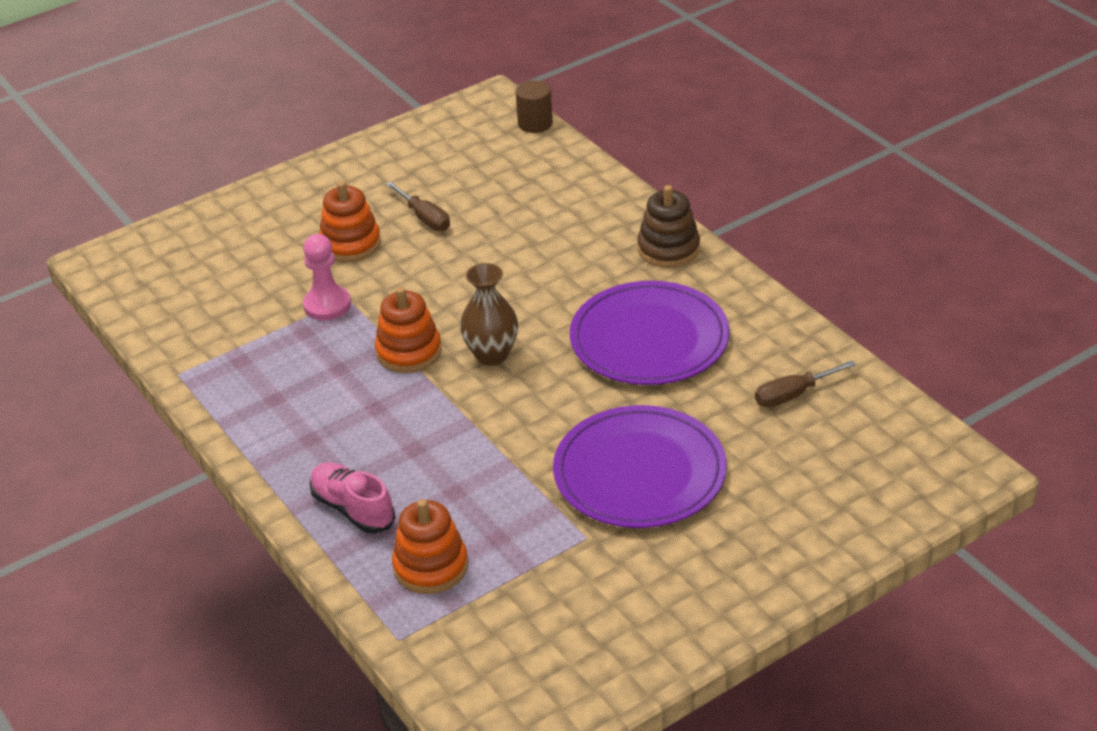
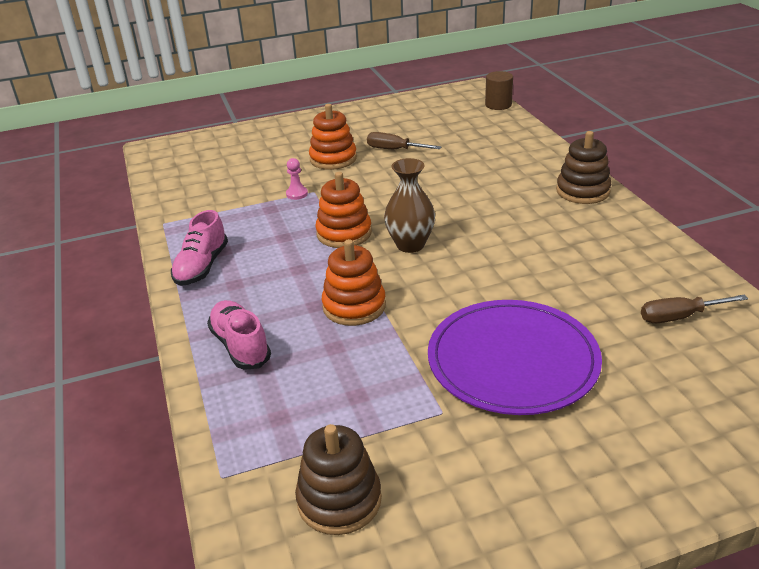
camera: 15 degrees right, 5 degrees down
(259, 424) = (202, 266): none -> pink shoe
(327, 305) = (297, 194): pink pawn -> pink pawn, size x0.57
(424, 218) = (394, 150): brown screwdriver -> brown screwdriver turned 135 degrees clockwise
(431, 566) = (284, 411): orange stacking toy -> orange stacking toy (354, 306)
(518, 635) = (339, 500): none -> brown stacking toy
(649, 339) = (550, 252): purple plate -> none

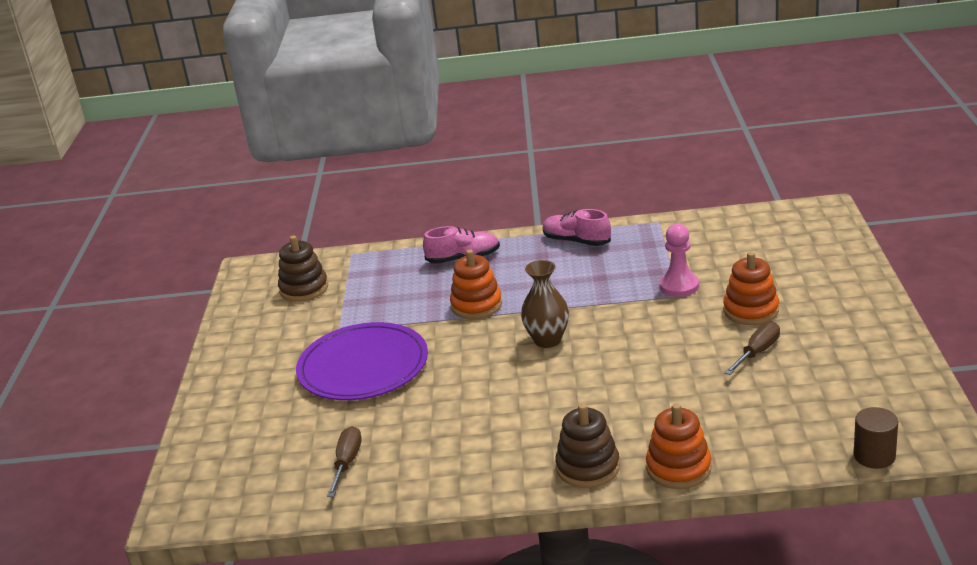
camera: 110 degrees right, 5 degrees down
(297, 194) = (679, 286): pink pawn -> pink pawn, size x1.74
(344, 233) = (589, 307): orange stacking toy -> orange stacking toy (678, 468)

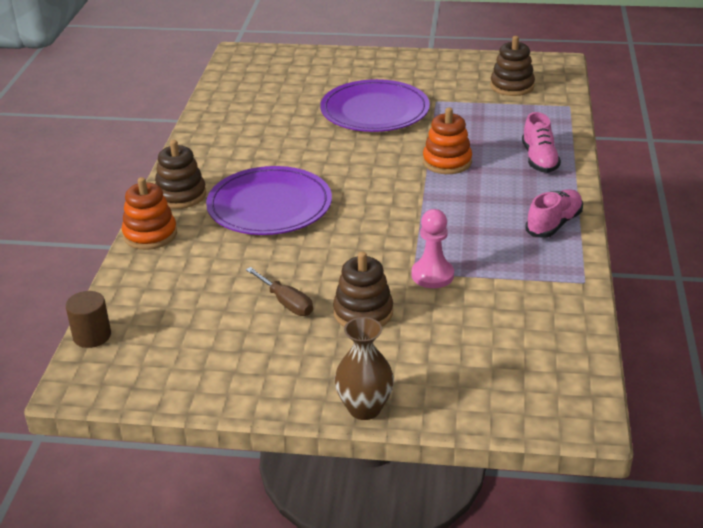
camera: 95 degrees right, 5 degrees up
(347, 463) = (254, 104): brown screwdriver -> none
(547, 340) = (369, 192): brown vase -> brown vase (364, 408)
(591, 397) = (269, 205): none -> purple plate
(751, 310) = (363, 313): orange stacking toy -> brown stacking toy

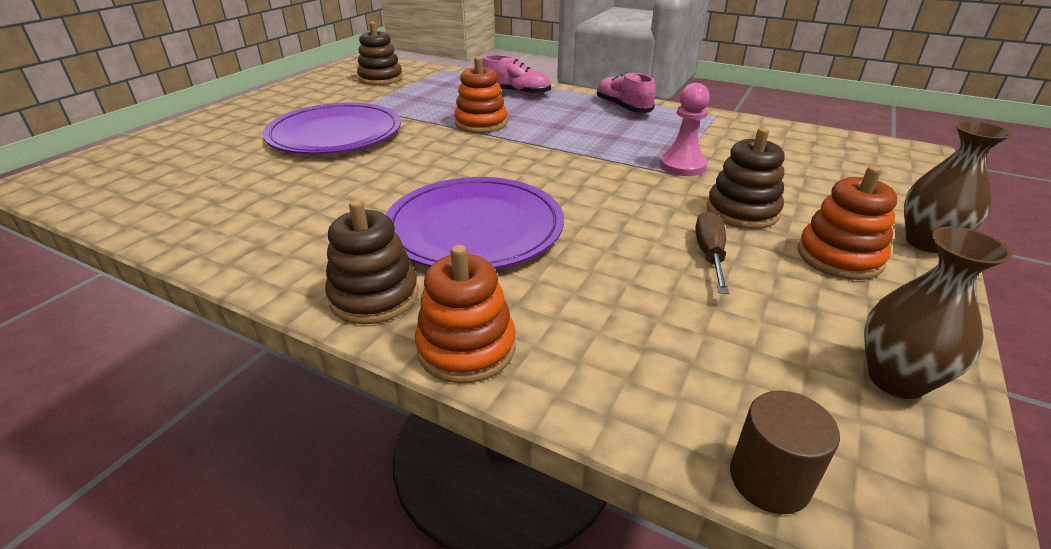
camera: 70 degrees left, 0 degrees up
(180, 379) = (896, 379): none -> brown vase
(286, 303) = (710, 255): brown screwdriver -> brown screwdriver turned 60 degrees counterclockwise
(315, 361) = (839, 257): none -> orange stacking toy

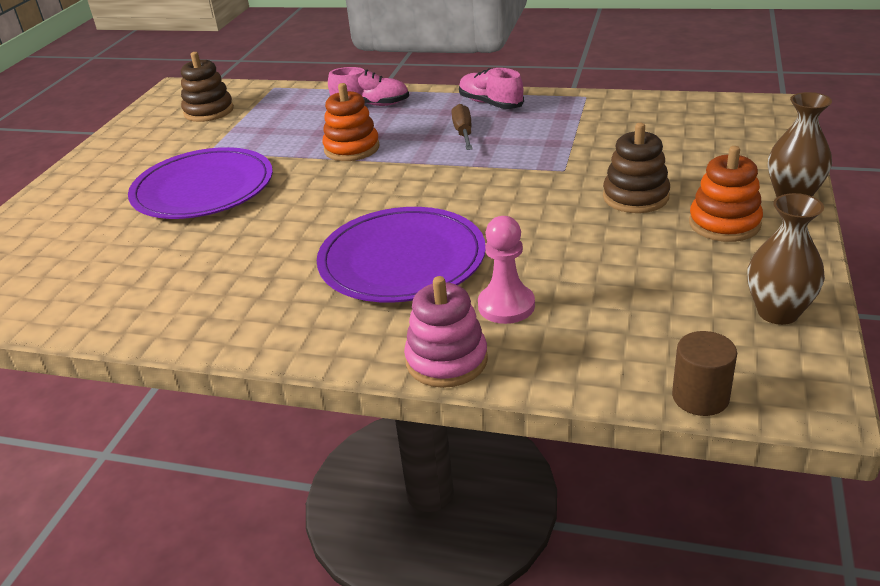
camera: 10 degrees left, 0 degrees up
(374, 296) = (345, 337): brown stacking toy -> none
(466, 348) = (446, 360): orange stacking toy -> pink stacking toy
(682, 166) = (569, 160): pink pawn -> pink pawn (506, 306)
(710, 255) = (618, 243): brown screwdriver -> brown screwdriver (463, 133)

